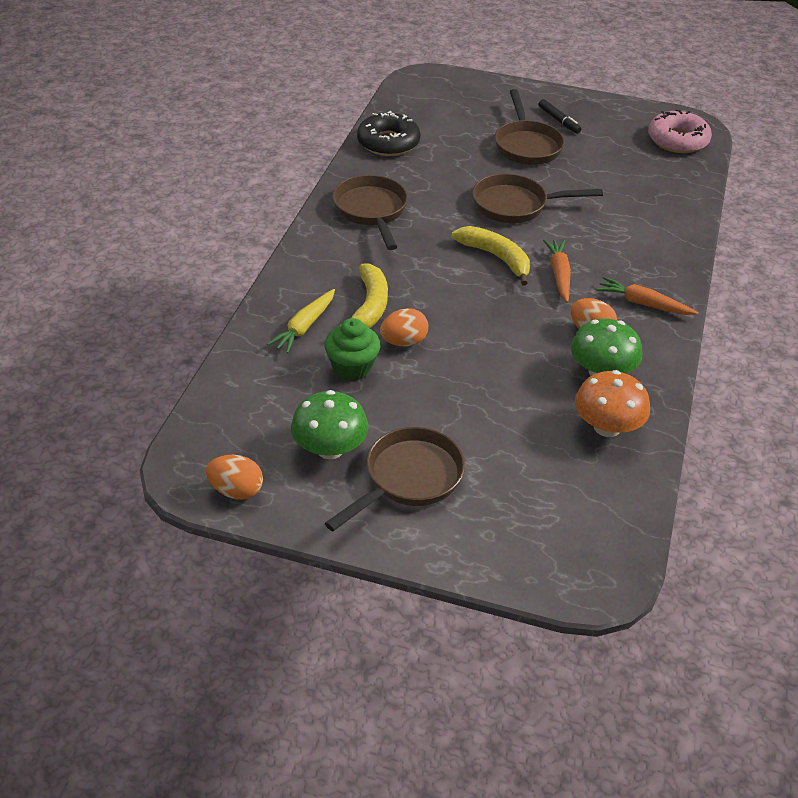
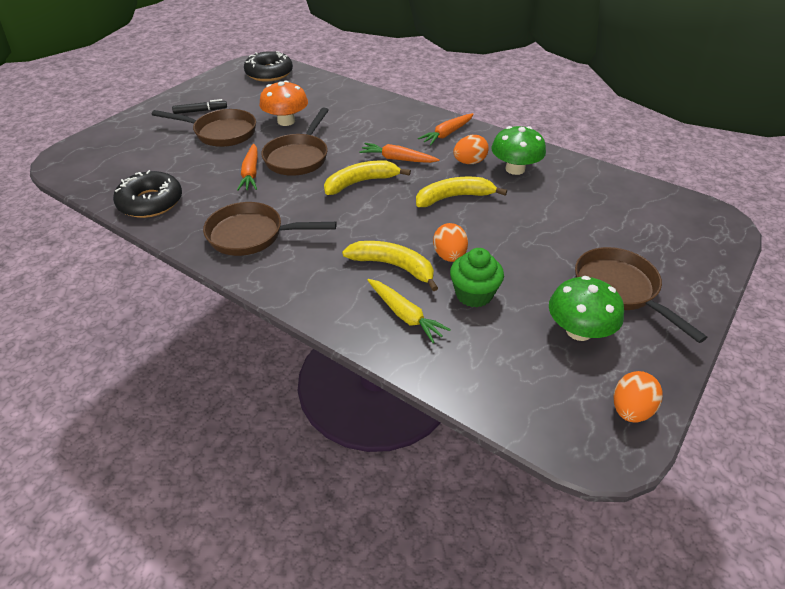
camera: 70 degrees left, 0 degrees up
(467, 184) = (251, 173): none -> orange carrot
(509, 329) = (454, 197): none -> yellow banana
(607, 427) = (572, 181): orange mushroom -> orange mushroom (286, 121)
(677, 140) = (269, 73): pink donut -> black donut

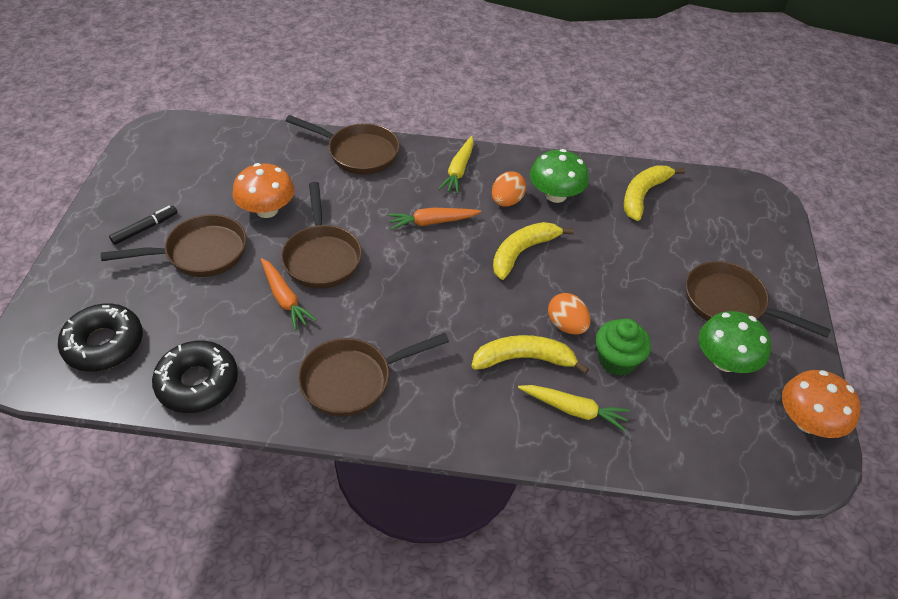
camera: 30 degrees left, 5 degrees up
(269, 73) = (186, 142): black donut -> black donut (104, 344)
(360, 182) = (416, 267): yellow banana -> yellow banana (643, 195)
(379, 105) = (358, 153): none -> brown pan
(447, 134) = (459, 170): orange carrot -> yellow carrot
(630, 410) = (808, 422): orange egg -> orange mushroom

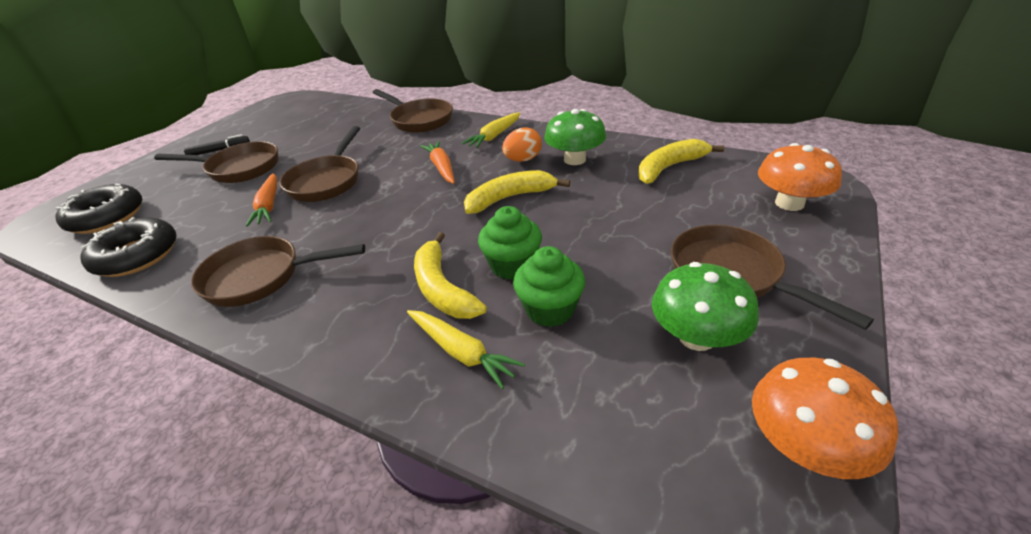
camera: 25 degrees right, 10 degrees down
(267, 210) = (315, 147): orange mushroom -> orange mushroom (789, 203)
(432, 222) = (441, 168): orange carrot -> orange carrot turned 60 degrees clockwise
(524, 359) = (442, 289): yellow banana -> yellow banana turned 135 degrees counterclockwise
(566, 325) = (512, 265): orange egg -> green cupcake

